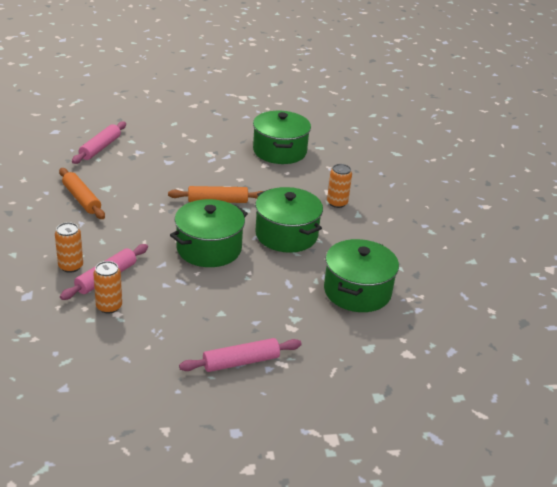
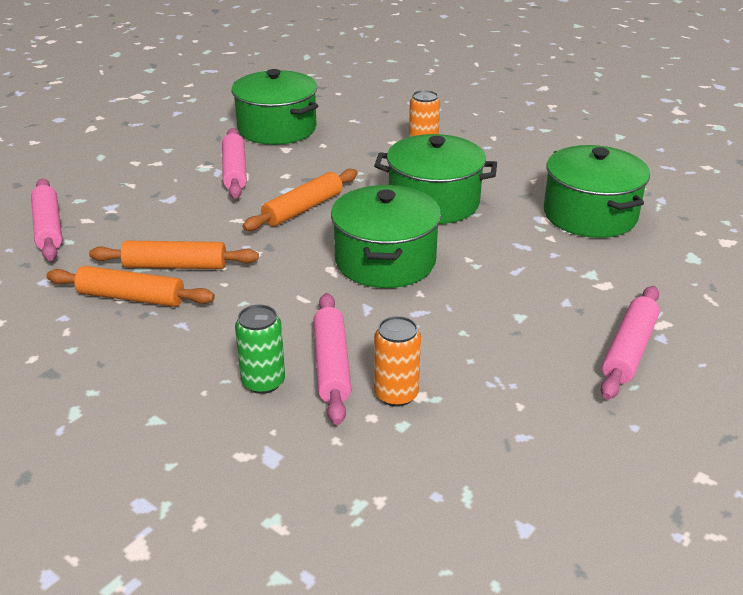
camera: 40 degrees left, 0 degrees up
(71, 266) = (263, 382): orange can -> green can
(119, 195) = (175, 266): none -> orange rolling pin
(219, 163) = (234, 171): none -> pink rolling pin

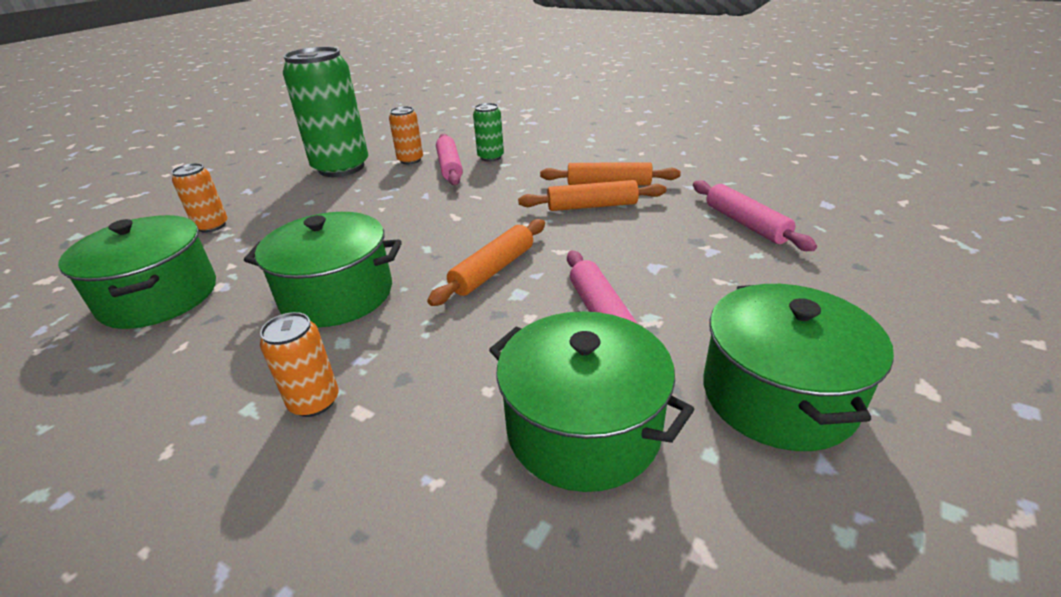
camera: 175 degrees right, 0 degrees up
(385, 261) = (406, 227): green pot -> green pot (777, 395)
(509, 389) = (341, 168): none -> green can
(618, 289) = (212, 226): none -> orange can
(629, 350) = (246, 191): pink rolling pin -> none

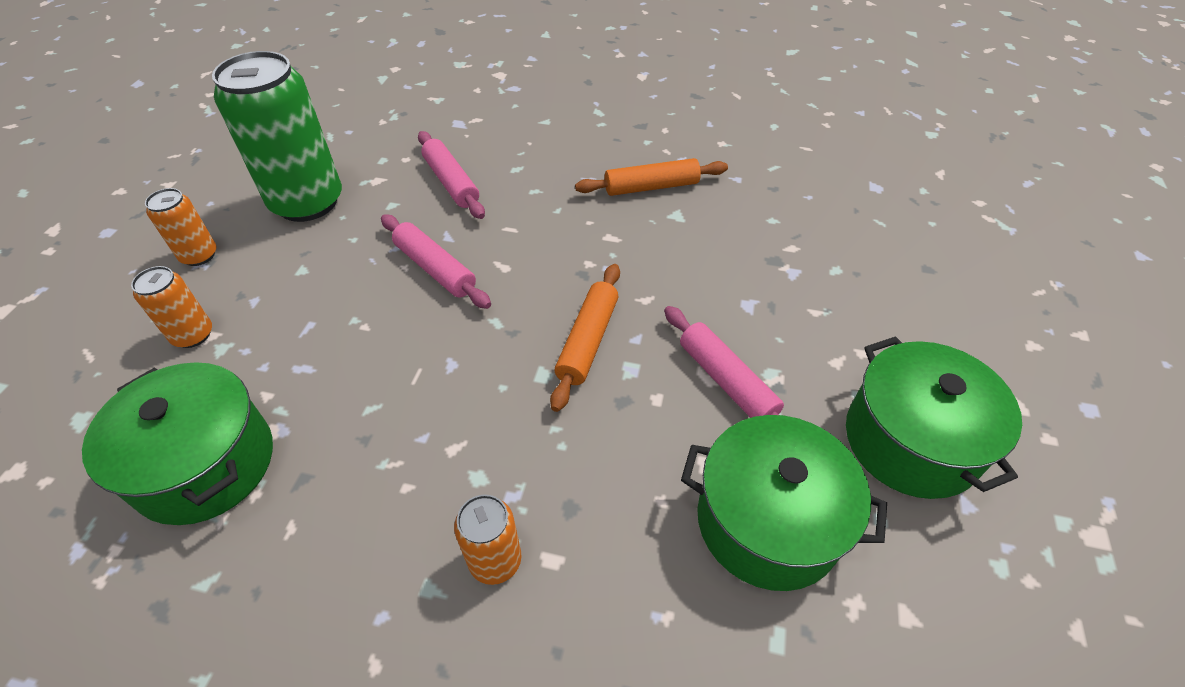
camera: 20 degrees left, 15 degrees up
(337, 295) = (431, 413): green pot -> none
(410, 160) = (393, 176): orange can -> orange can (199, 255)
(490, 157) = (493, 158): green can -> none
(592, 206) = (648, 225): orange rolling pin -> none
(746, 223) = (811, 227): pink rolling pin -> pink rolling pin (435, 268)

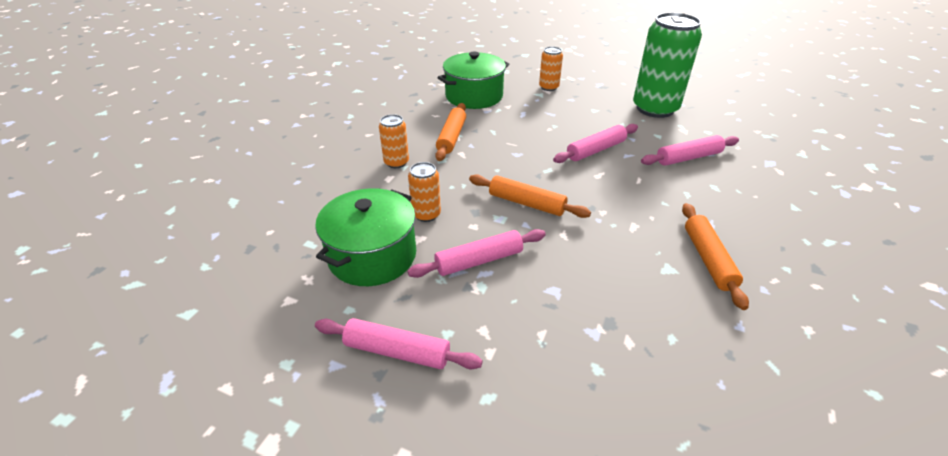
camera: 100 degrees right, 10 degrees down
(199, 255) = (605, 84): orange can -> orange can (426, 214)
(392, 476) = (451, 137): none -> orange rolling pin
(910, 441) = (397, 351): green pot -> pink rolling pin

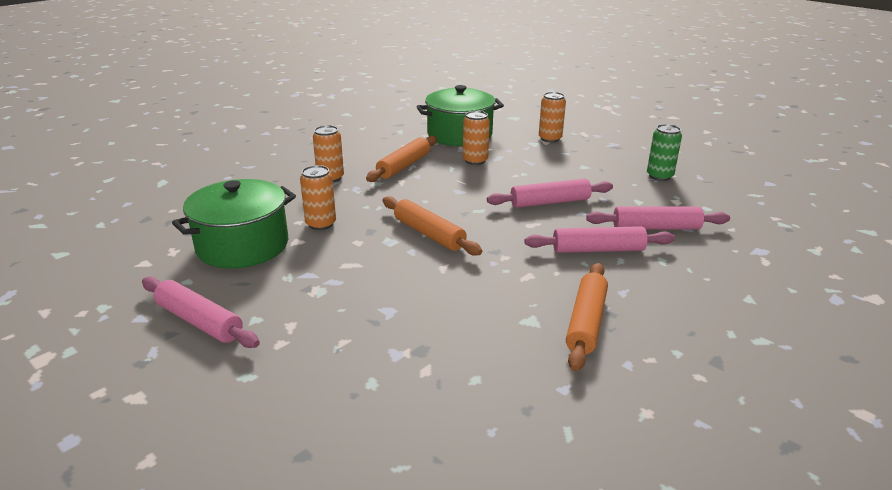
camera: 20 degrees right, 10 degrees down
(479, 261) = (337, 270): pink rolling pin -> pink rolling pin (598, 250)
(506, 120) = (475, 160): none -> orange can
(655, 109) = (659, 176): green can -> green can, size x0.47

